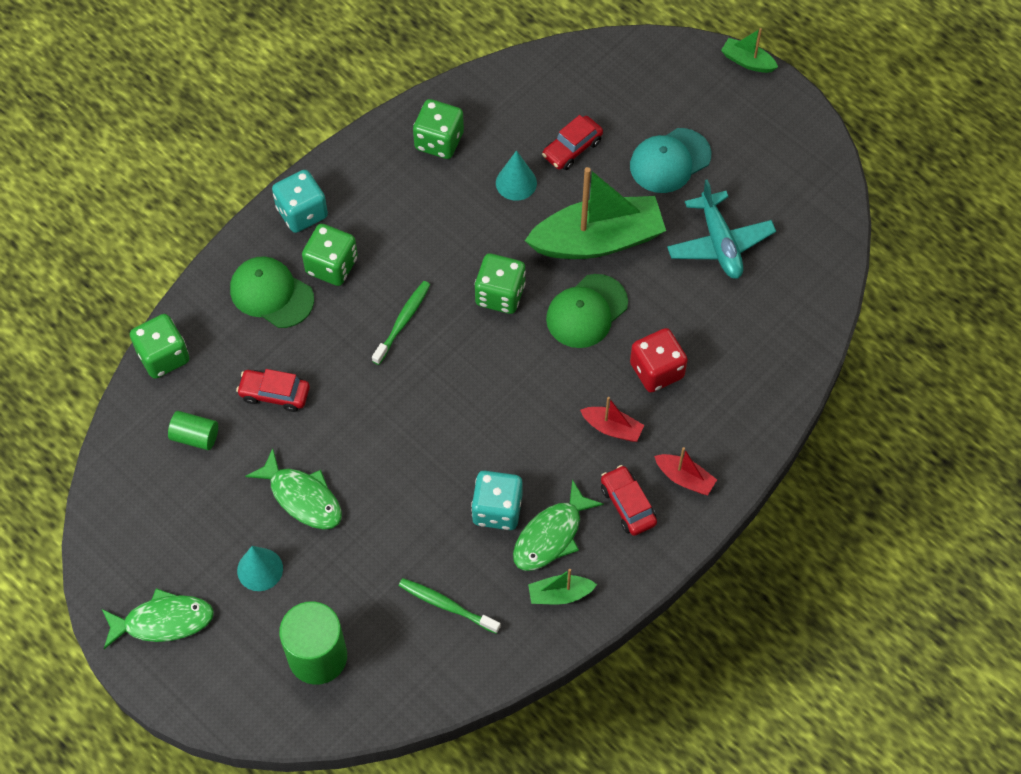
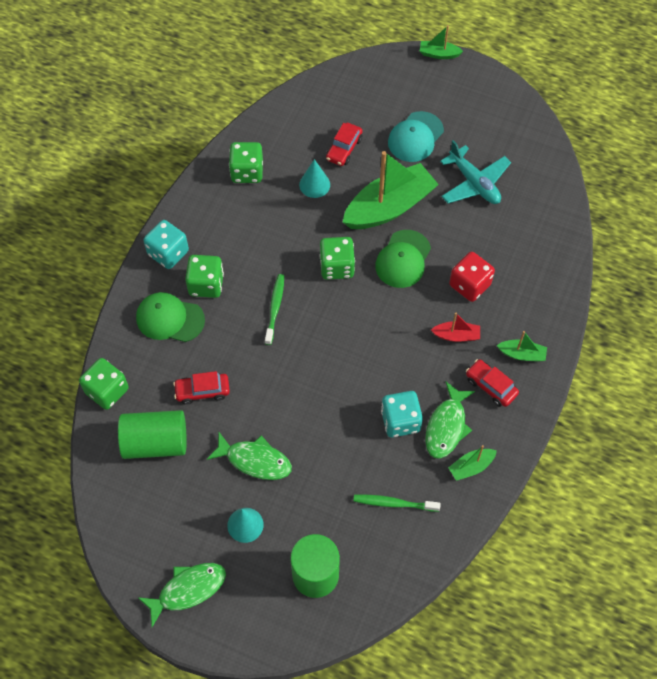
camera: 20 degrees left, 0 degrees up
(195, 436) = (155, 442): green cylinder -> green cylinder, size x1.86
(684, 478) = (522, 354): red boat -> green boat

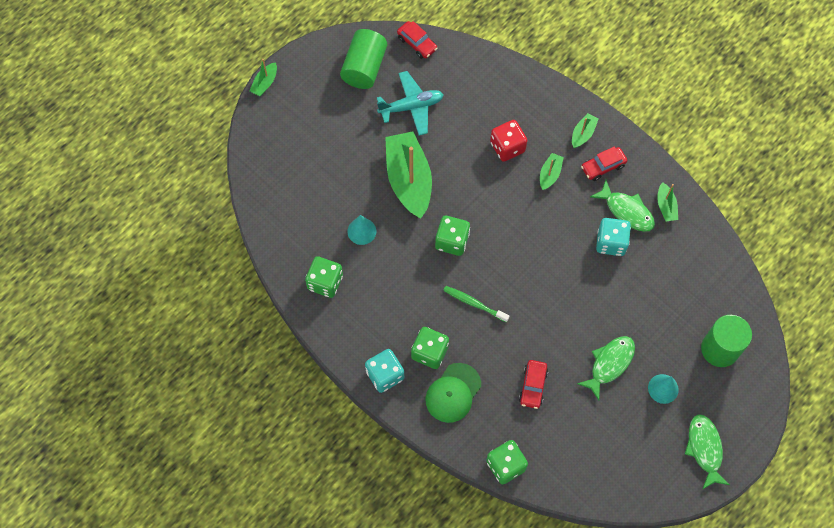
camera: 70 degrees left, 5 degrees up
(155, 442) = (568, 438): green cylinder -> green cylinder (364, 68)
(344, 149) = (334, 195): red car -> red car (417, 43)
(394, 503) = (678, 272): green toothbrush -> none
(403, 259) = (464, 188): green cap -> none
(415, 137) = (345, 134): turquoise cap -> none
(456, 335) = (550, 174): red boat -> green boat

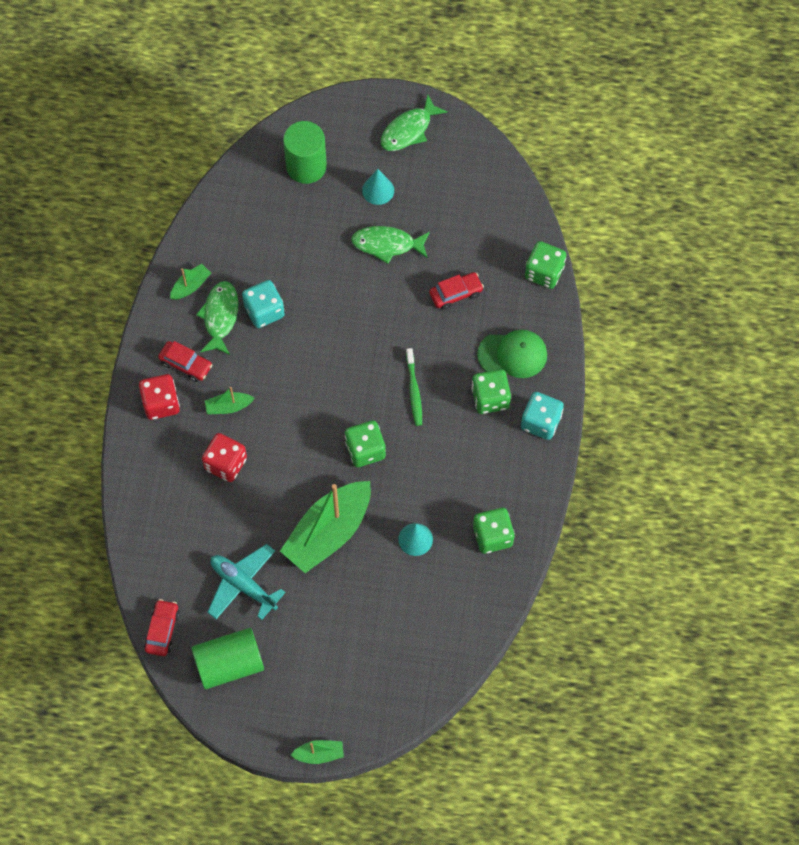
camera: 125 degrees left, 0 degrees up
(583, 134) = (161, 403): green boat -> red dice

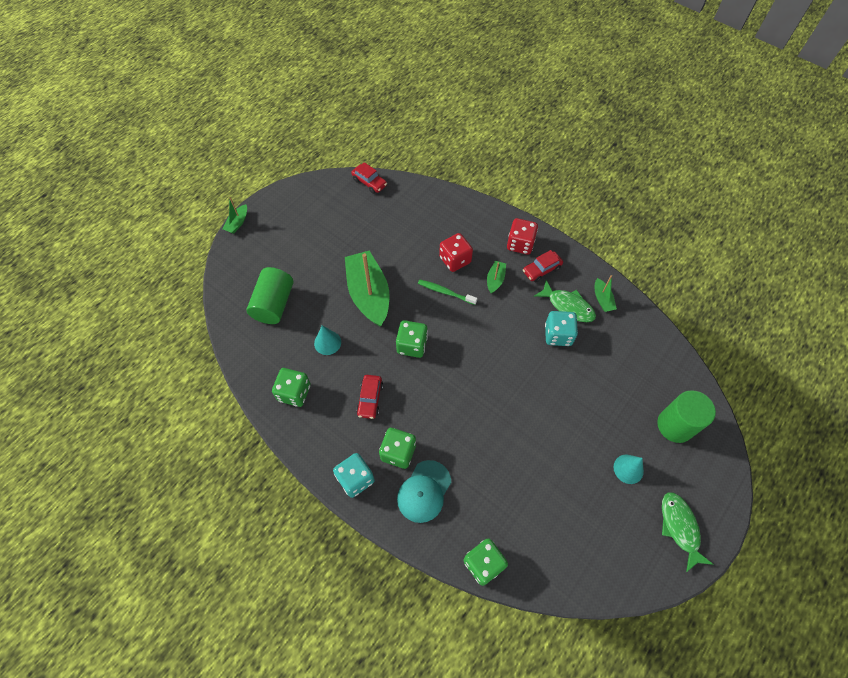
camera: 120 degrees right, 5 degrees down
(229, 664) = (325, 204): green cylinder -> green cylinder (274, 304)
(243, 585) = (367, 233): turquoise plane -> none
(387, 244) = (573, 448): green fish -> none
(414, 390) = (437, 401): green toothbrush -> green toothbrush (445, 292)
(456, 293) = (502, 477): red car -> red car (370, 399)
(512, 354) = (424, 491): green cap -> turquoise cap

